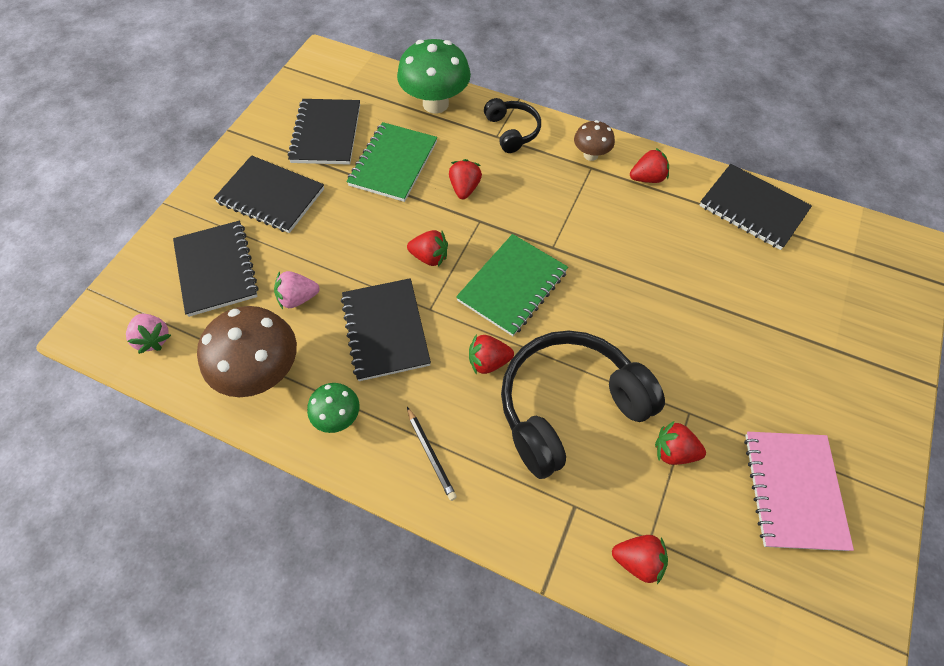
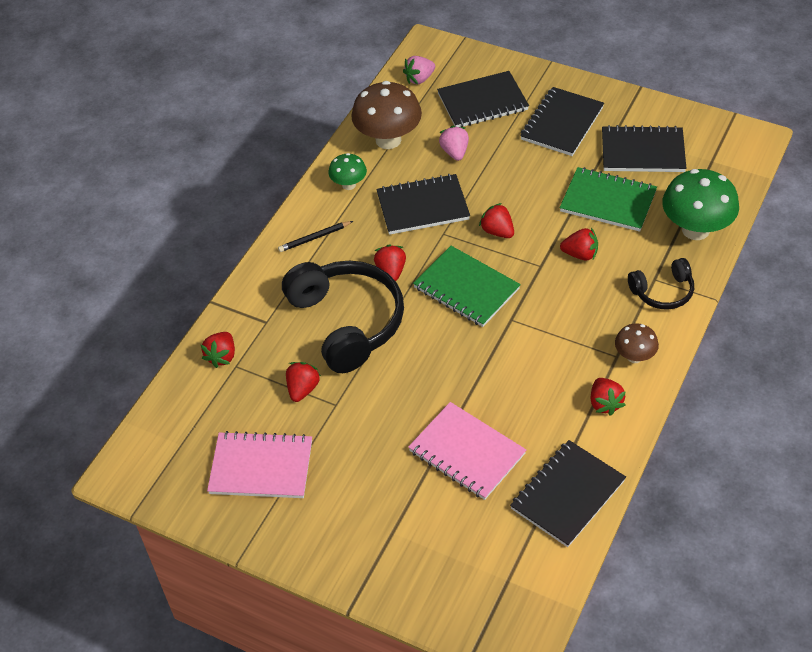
camera: 95 degrees right, 10 degrees down
(429, 257) = (497, 231): red strawberry -> red strawberry turned 120 degrees clockwise
(725, 285) = (466, 453): none -> pink notebook

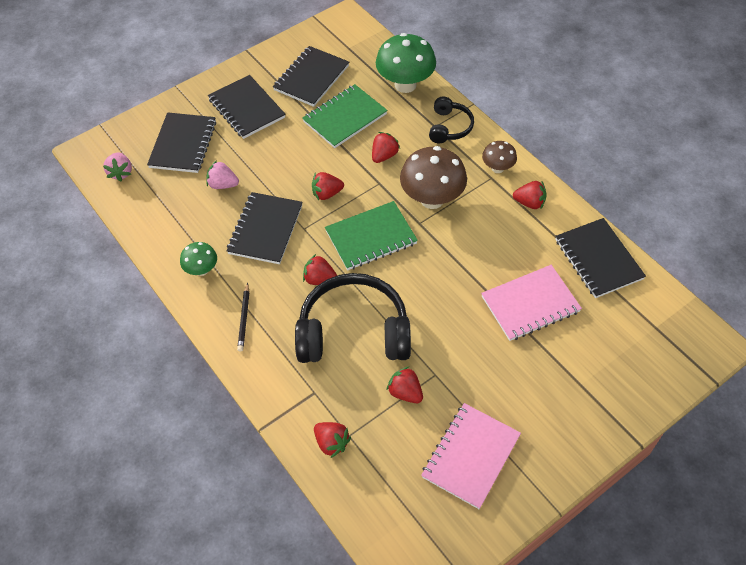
camera: 65 degrees left, 5 degrees up
(388, 140) = (173, 222): brown mushroom -> brown mushroom (432, 199)

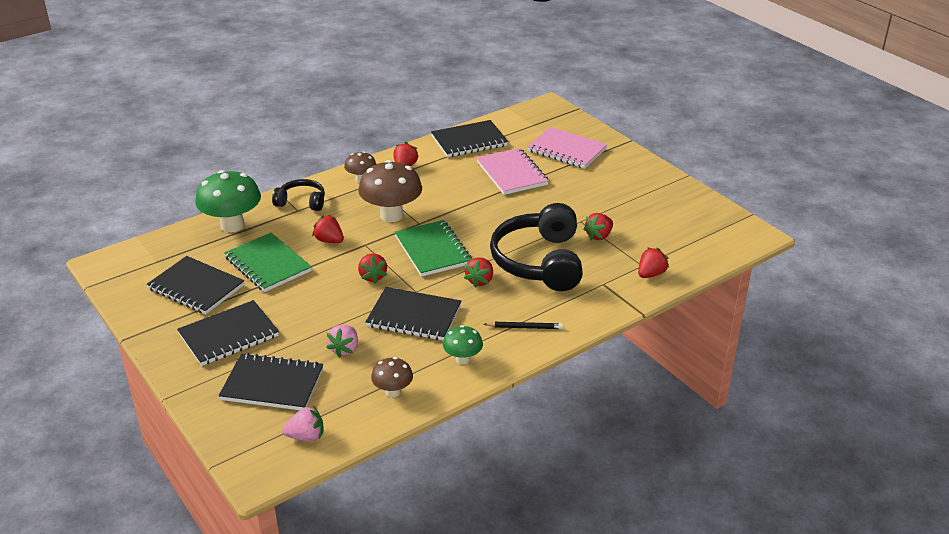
camera: 90 degrees left, 20 degrees down
(165, 222) = (393, 392): none -> brown mushroom
(470, 456) = (652, 208): pink notebook -> pink notebook (566, 150)

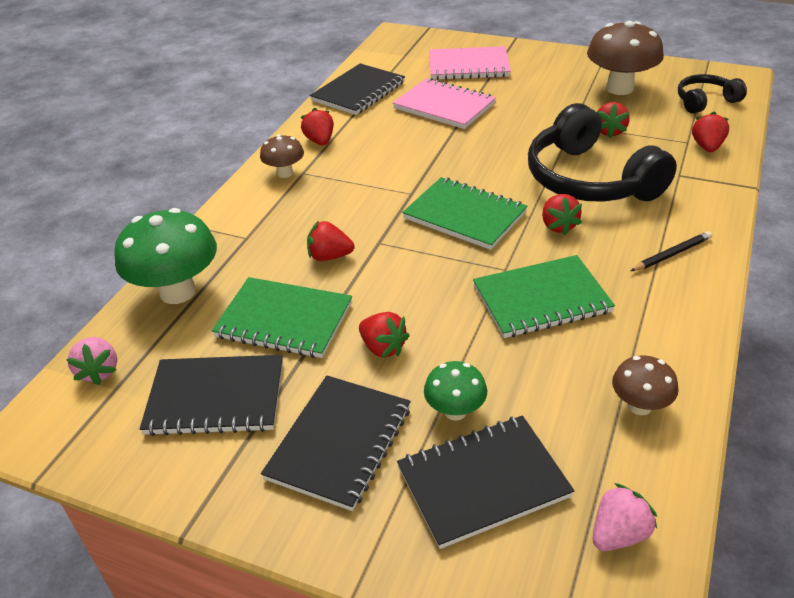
camera: 30 degrees left, 5 degrees up
(301, 202) = (240, 226): black headphones -> black headphones (705, 101)
(344, 349) = (514, 381): pink strawberry -> pink strawberry (99, 371)
(372, 276) = (434, 275): red strawberry -> red strawberry (383, 347)
(391, 215) = (369, 197): brown mushroom -> brown mushroom (619, 88)
(414, 316) = (541, 299): black notebook -> green notebook
(462, 359) = (660, 323): green mushroom -> green mushroom (455, 411)

